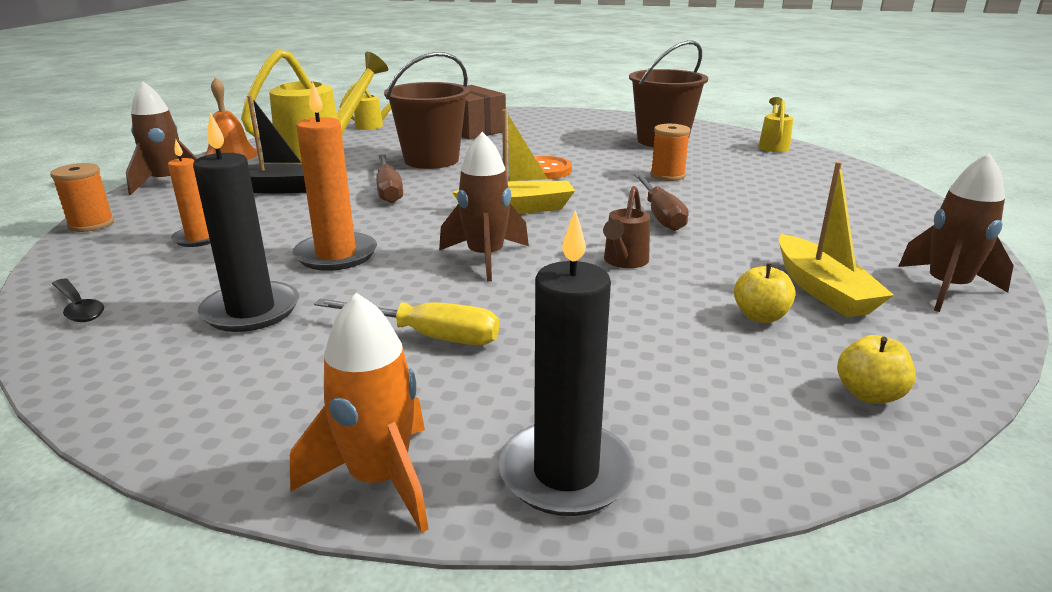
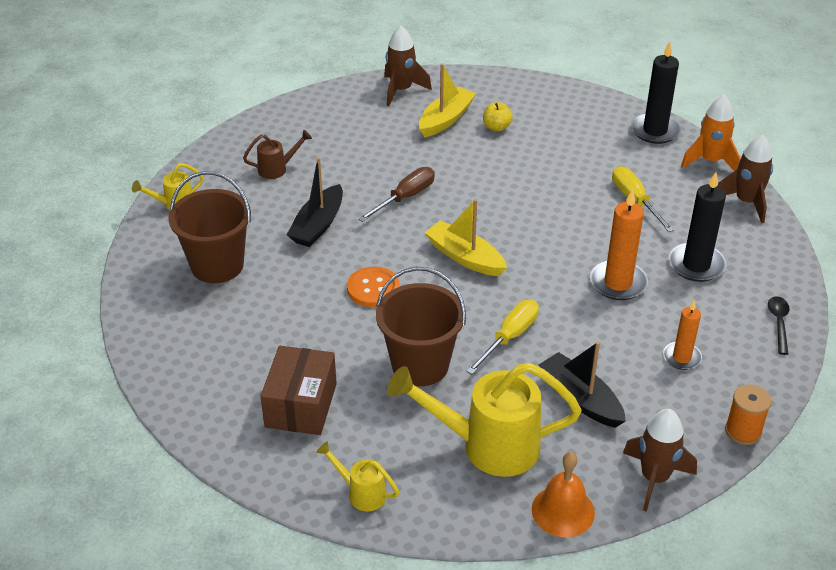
camera: 130 degrees left, 15 degrees up
(389, 190) = (509, 337): brown screwdriver -> yellow screwdriver
(485, 258) = (547, 229): brown rocket -> brown rocket (746, 202)
(624, 262) = (490, 183): brown watering can -> brown watering can (277, 169)
(667, 175) = (318, 225): orange spool -> black boat
(869, 394) = (527, 91): yellow apple -> none

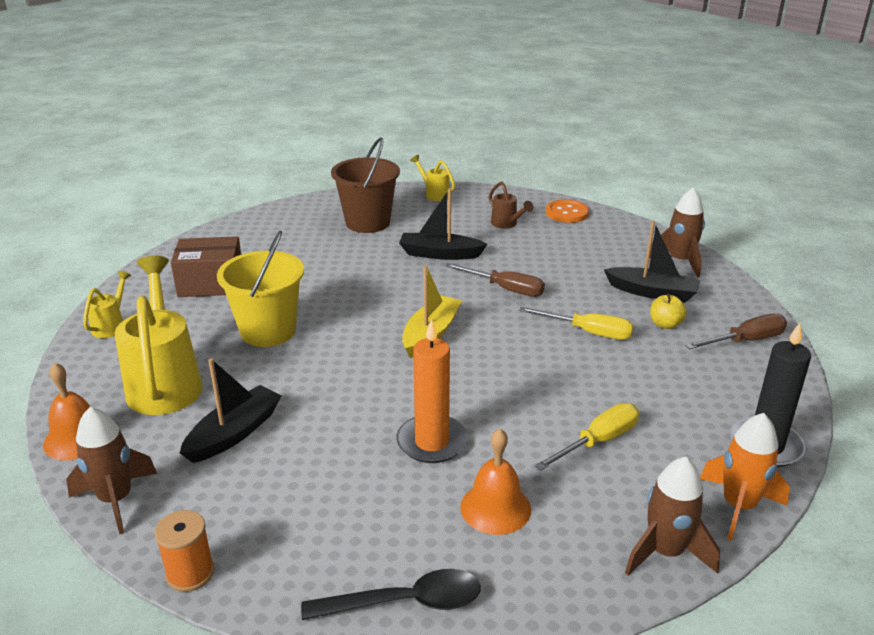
camera: 75 degrees right, 10 degrees down
(373, 288) = (365, 293): orange button -> orange button (567, 213)
(420, 365) = (268, 331): brown bucket -> yellow bucket
(446, 119) = (652, 292): yellow boat -> black boat
(509, 337) = (318, 376): yellow screwdriver -> yellow screwdriver (588, 332)
(532, 97) = (745, 341): none -> brown screwdriver
(681, 357) = (314, 507): orange candle -> none
(696, 265) = (495, 508): black candle -> orange bell
(778, 323) = (404, 602): black spoon -> black spoon, size x1.56

